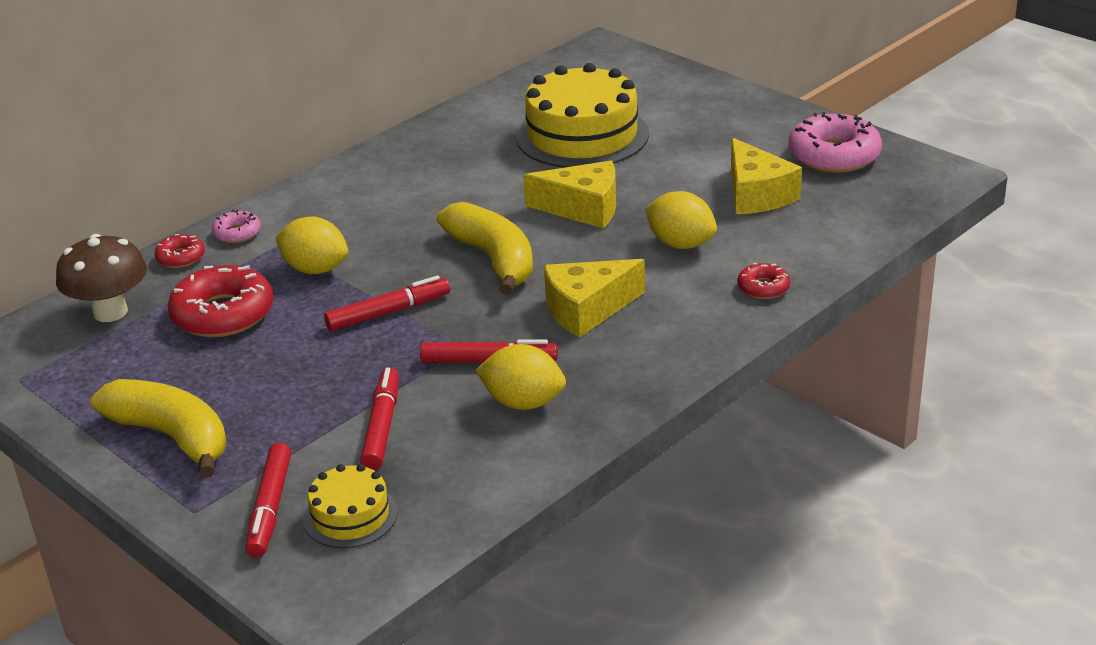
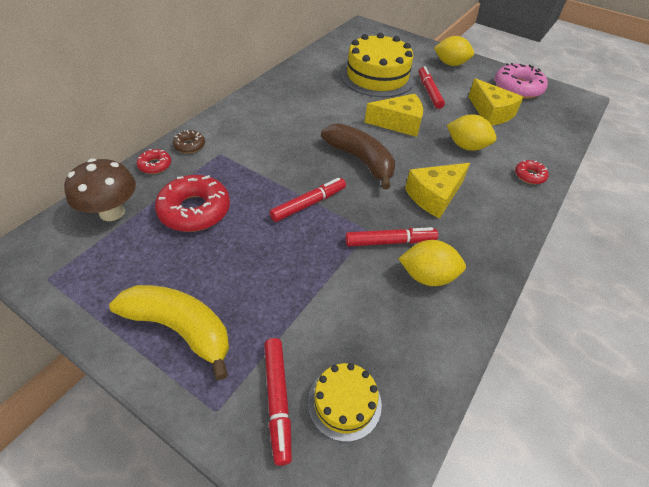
camera: 15 degrees left, 15 degrees up
(237, 233) = (189, 145): pink donut -> brown donut
(315, 269) = (249, 171): yellow lemon -> yellow lemon (450, 64)
(382, 426) = (338, 306): red marker -> red marker (429, 92)
(493, 259) = (361, 160): yellow banana -> brown banana

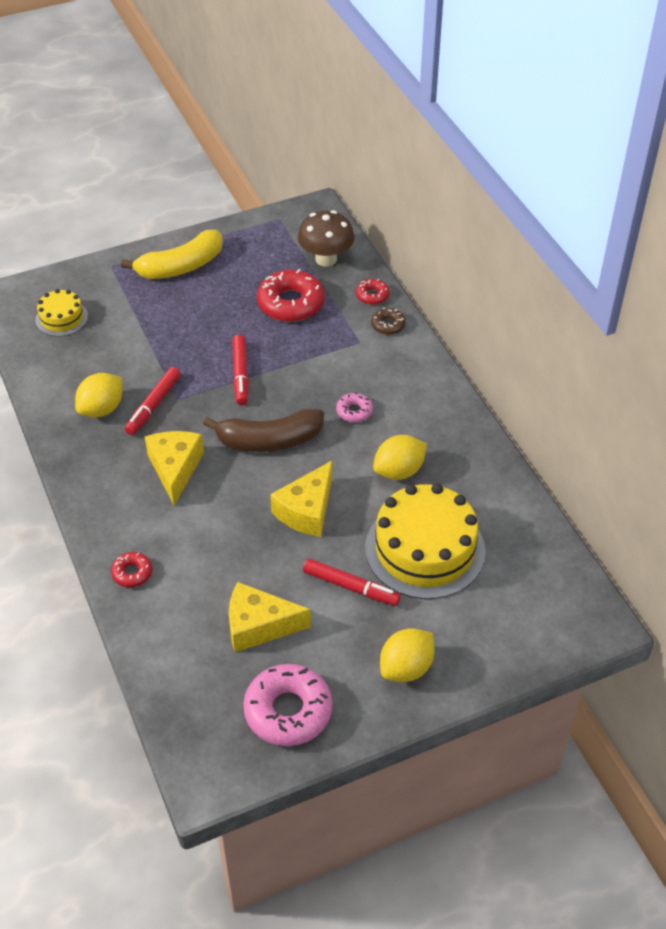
camera: 125 degrees right, 0 degrees up
(277, 400) = (92, 291): red marker -> none
(297, 132) = (354, 411): none -> pink donut
(466, 146) = (220, 549): yellow lemon -> yellow lemon (399, 471)

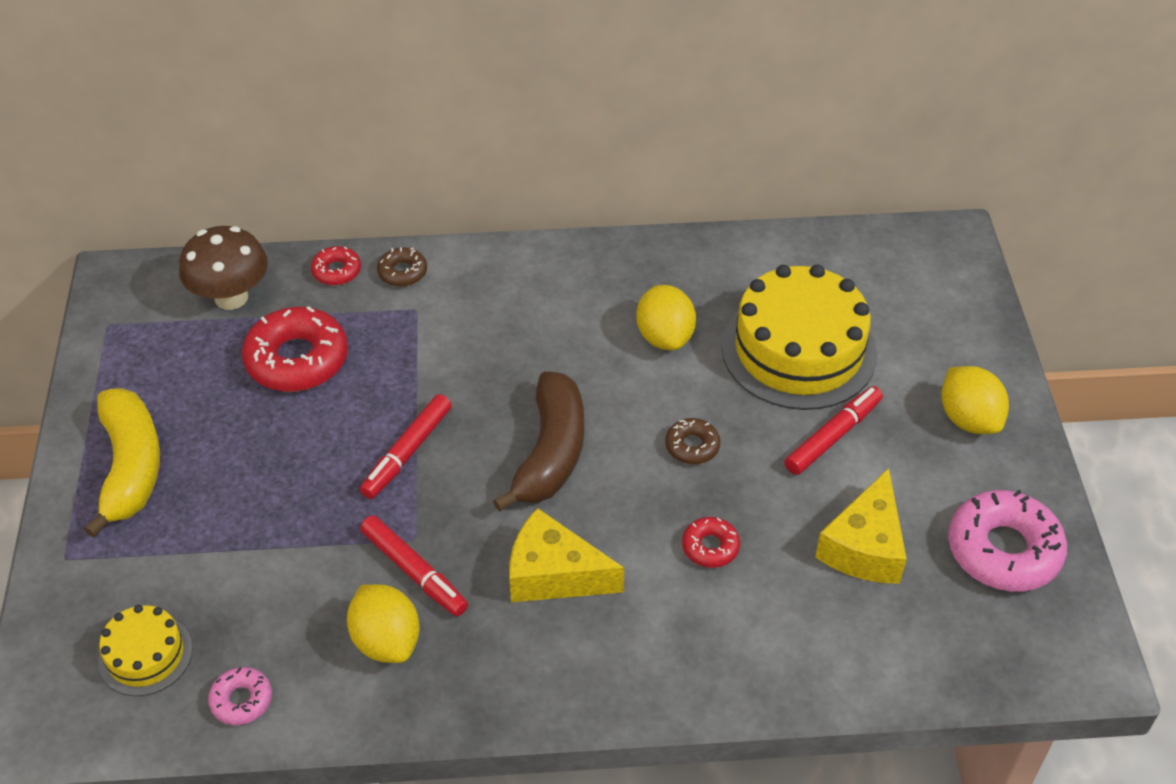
camera: 70 degrees left, 0 degrees up
(132, 573) = (728, 671): red donut -> red donut (710, 547)
(240, 374) = (407, 452): red marker -> red marker turned 105 degrees clockwise
(306, 510) = (692, 446): yellow cheese -> brown donut
(354, 411) = (541, 350): pink donut -> pink donut (241, 700)

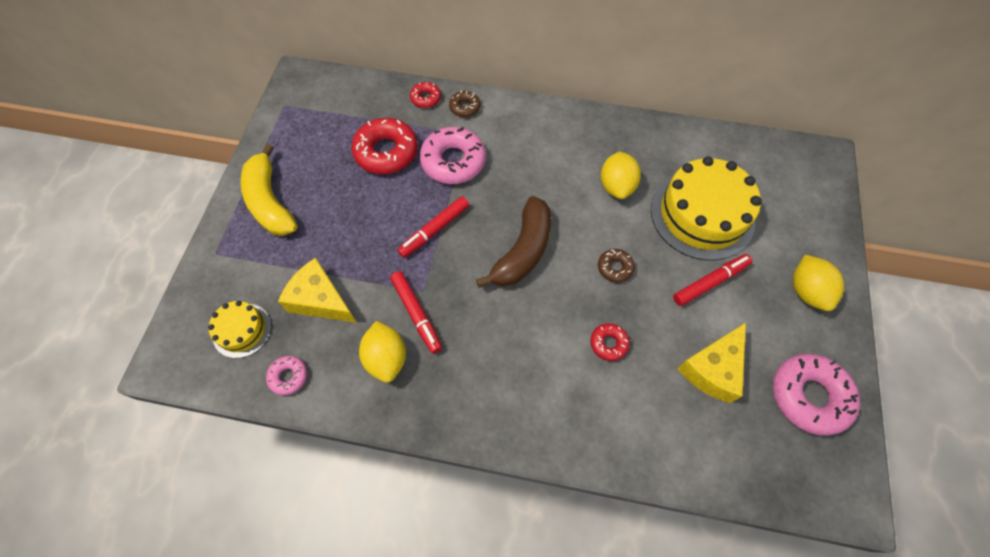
camera: 15 degrees right, 15 degrees up
(131, 467) = (270, 202): yellow banana -> yellow banana turned 150 degrees clockwise
(231, 297) = (359, 103): brown mushroom -> none
(407, 352) = (453, 161): none -> pink donut
(554, 574) = (502, 337): yellow cheese -> yellow cheese (320, 300)

